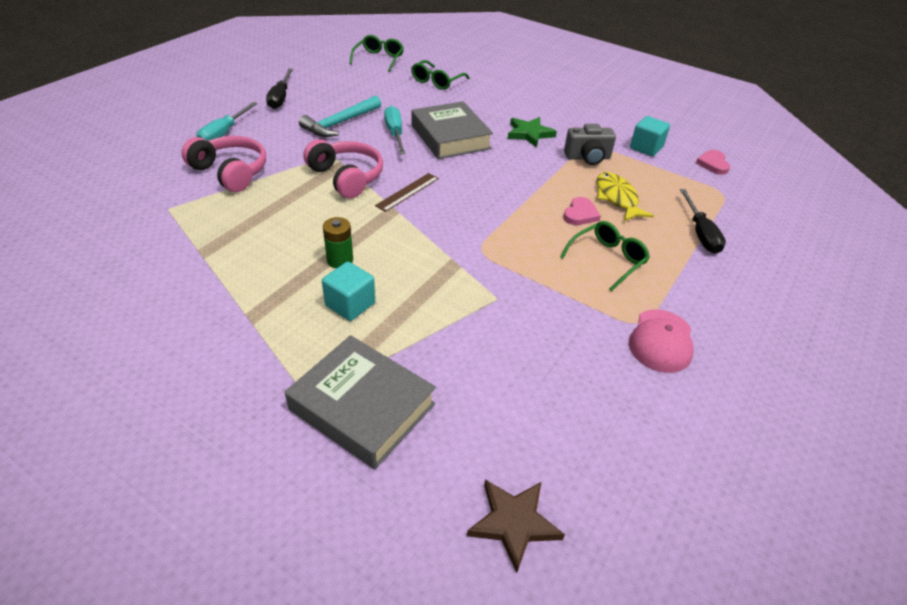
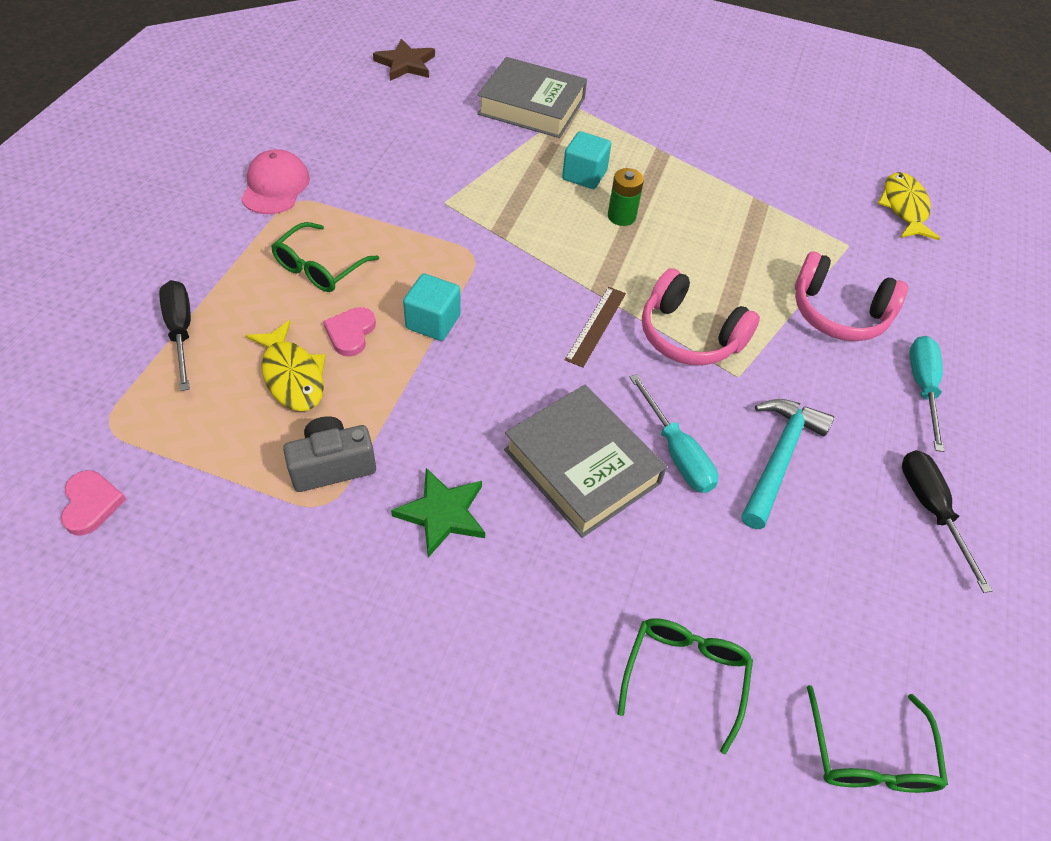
camera: 165 degrees right, 10 degrees up
(79, 228) = (904, 207): none -> yellow fish
(646, 148) = (213, 525): turquoise cube -> turquoise cube (433, 322)

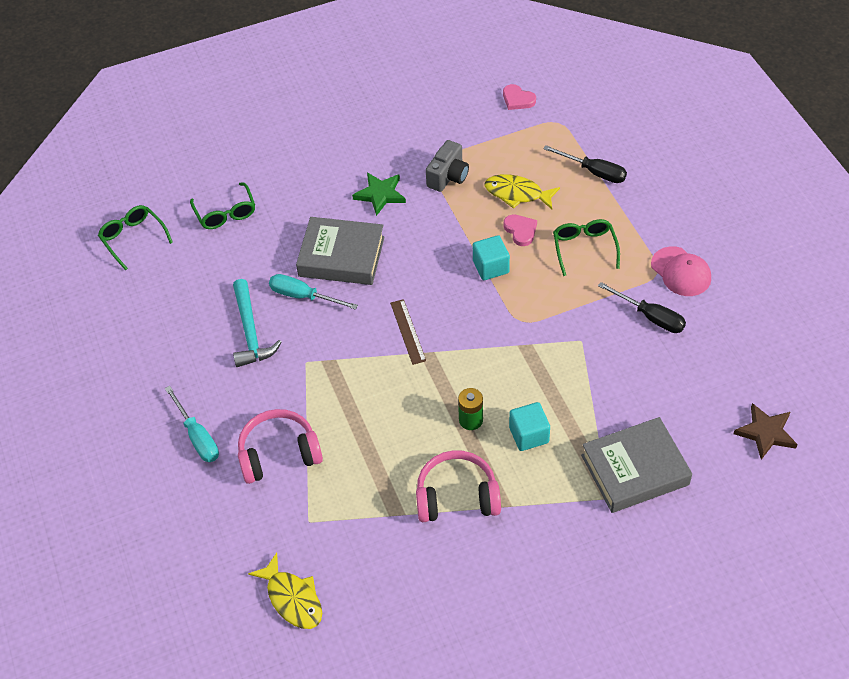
camera: 145 degrees right, 0 degrees up
(689, 335) = (353, 366): pink headphones -> pink headphones (457, 496)
(931, 510) = (156, 362): black screwdriver -> black screwdriver (650, 317)

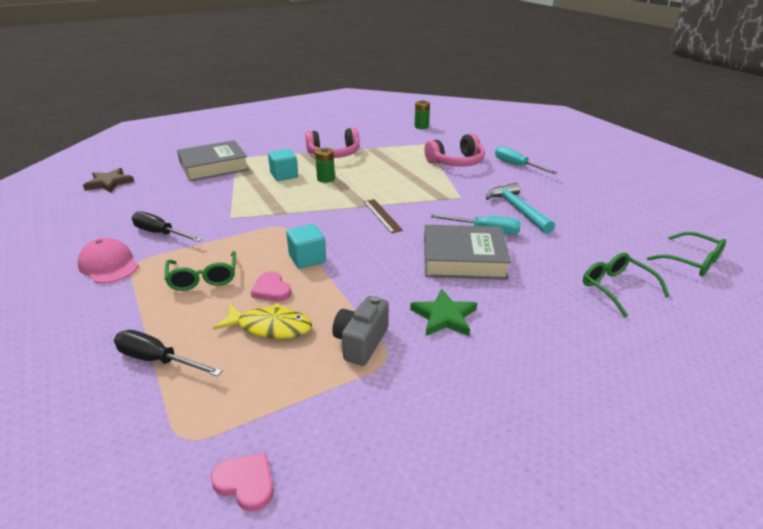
camera: 170 degrees right, 20 degrees down
(292, 598) = (421, 126): yellow fish -> green battery

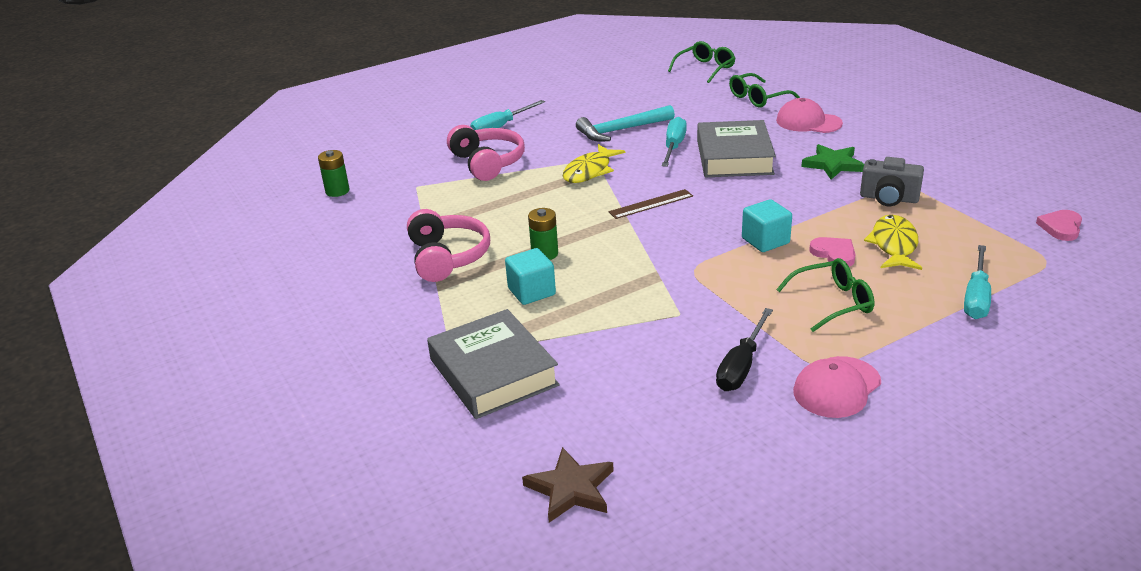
camera: 90 degrees left, 0 degrees up
(157, 360) = (976, 297): black screwdriver -> turquoise screwdriver
(271, 290) = (834, 254): pink heart -> pink heart turned 90 degrees counterclockwise
(440, 195) = (589, 171): none -> yellow fish
(555, 315) = (808, 122): none -> pink cap

